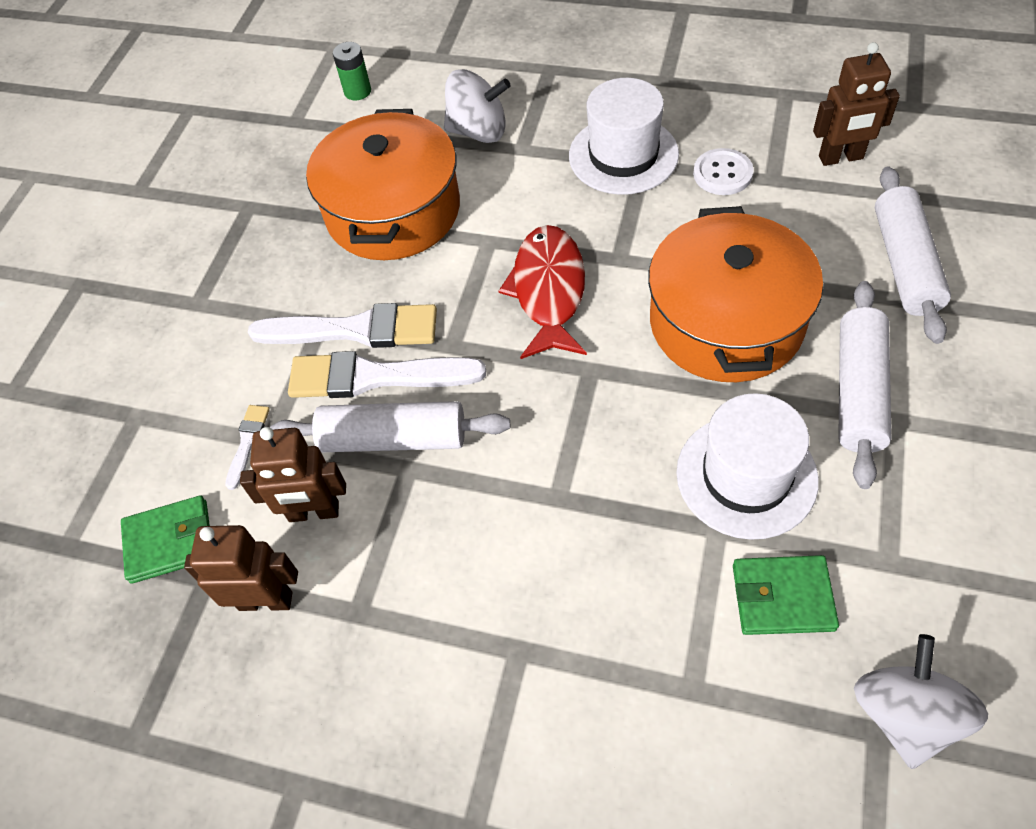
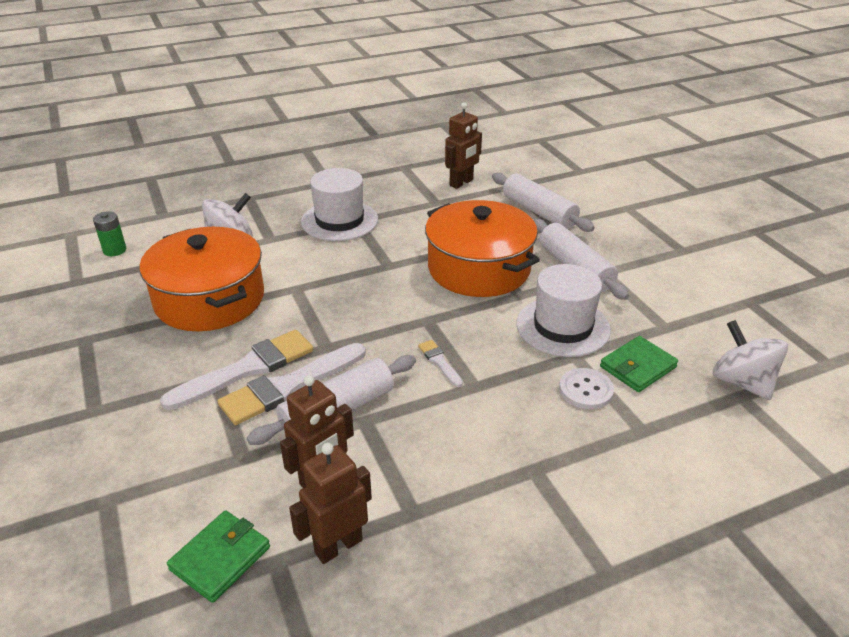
camera: 45 degrees left, 20 degrees down
(247, 442) = (226, 467): white brush -> white brush (439, 362)
(548, 291) = (361, 296): red fish -> none
(722, 173) = (406, 209): white button -> white button (586, 390)

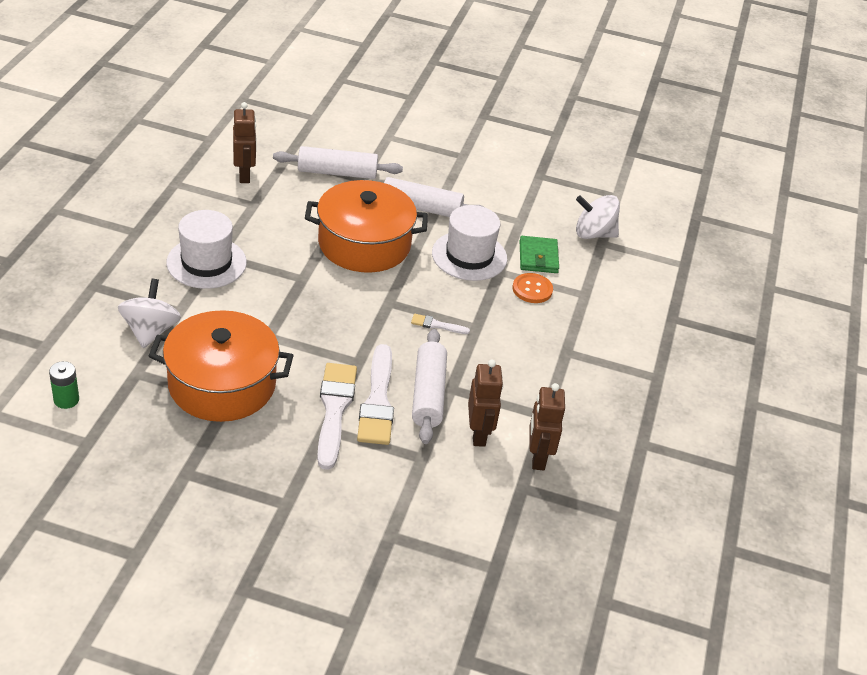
camera: 55 degrees left, 5 degrees up
(220, 558) = (495, 508): green wallet -> none
(586, 390) = (532, 289): white button -> orange button

